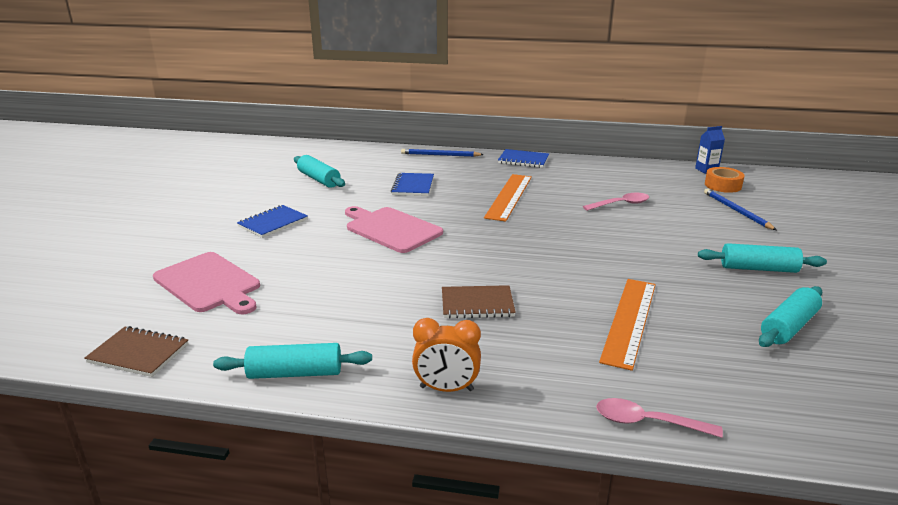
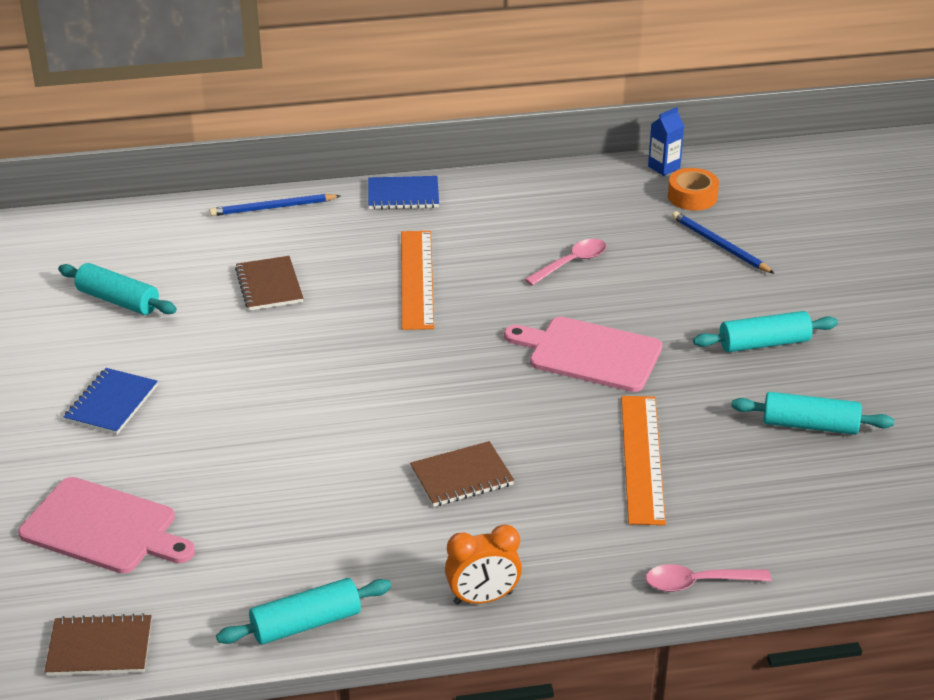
camera: 20 degrees left, 10 degrees up
(391, 229) = (286, 377): pink cutting board -> pink cutting board (589, 354)
(413, 186) = (269, 285): blue notebook -> brown notebook
(788, 326) = (810, 425): turquoise rolling pin -> turquoise rolling pin turned 75 degrees clockwise

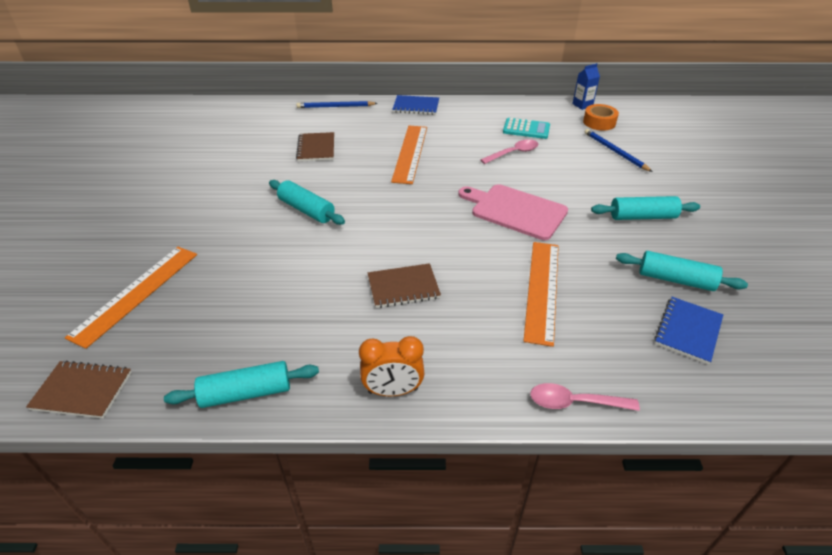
camera: 10 degrees right, 5 degrees up
(103, 528) = (136, 293): pink cutting board -> orange ruler
(111, 403) = (185, 209): blue notebook -> blue notebook (688, 331)
(118, 300) = (221, 148): turquoise rolling pin -> turquoise rolling pin (306, 210)
(584, 220) = (526, 129): none -> turquoise calculator

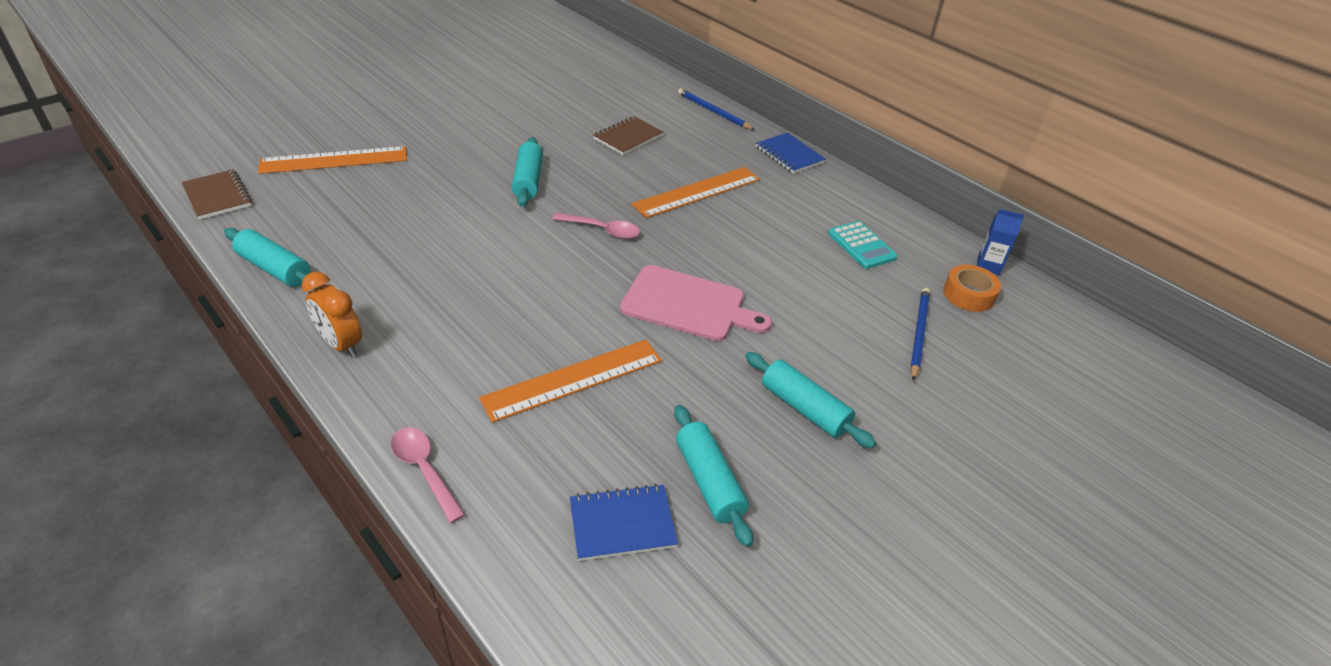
camera: 45 degrees right, 0 degrees up
(403, 287) = (481, 287): brown notebook -> none
(513, 153) = (797, 257): pink spoon -> pink spoon (602, 230)
(515, 211) = (688, 304): pink cutting board -> pink cutting board turned 120 degrees clockwise

